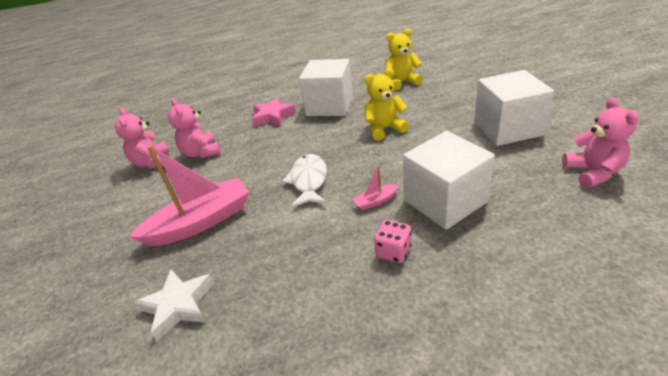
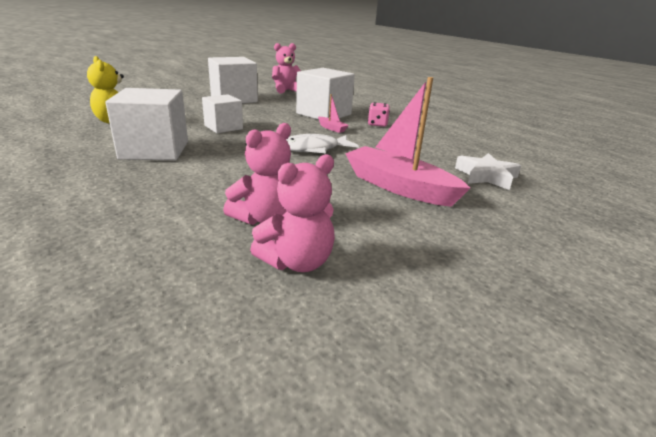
camera: 115 degrees left, 10 degrees down
(273, 116) = (165, 181): pink star -> none
(384, 129) = (223, 127): yellow teddy bear -> white cube

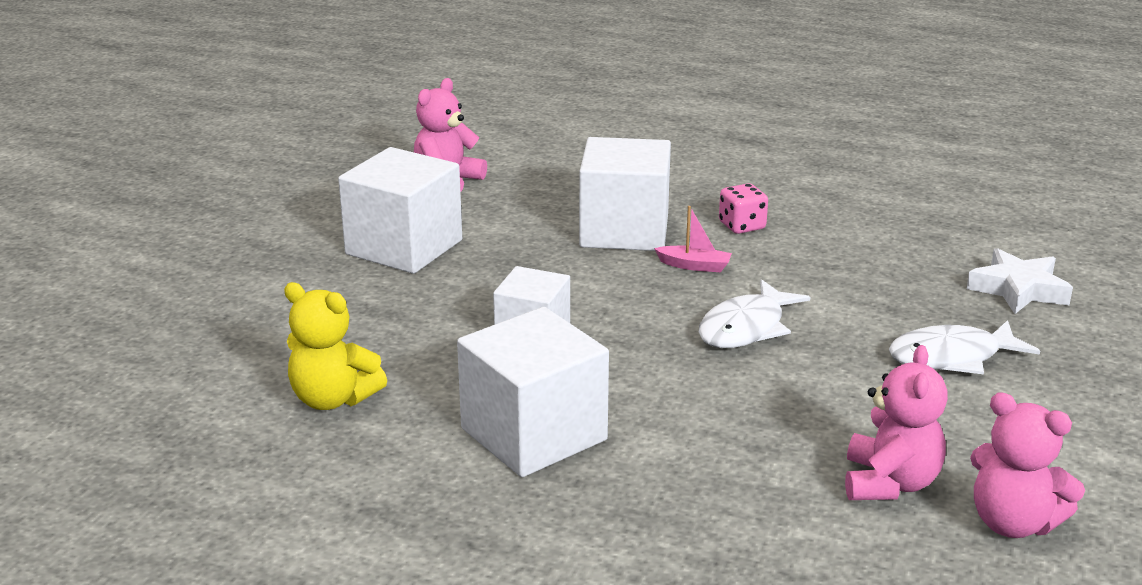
camera: 30 degrees left, 0 degrees up
(297, 262) = (1012, 523): pink teddy bear -> pink teddy bear turned 105 degrees clockwise
(399, 187) = (952, 357): pink boat -> white fish

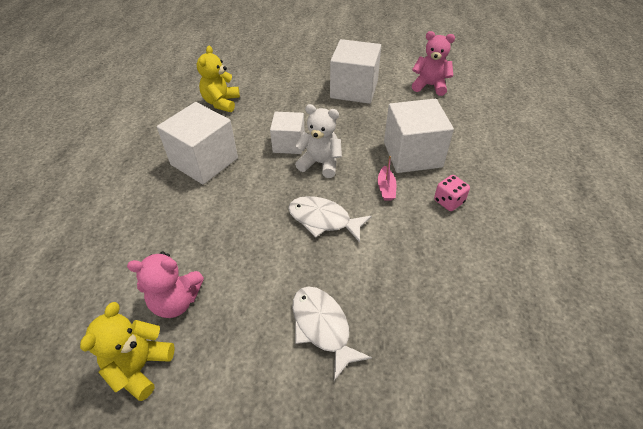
camera: 75 degrees right, 20 degrees up
(605, 311) = (320, 163): none -> white teddy bear
(1012, 523) = (140, 367): pink teddy bear -> yellow teddy bear
(1018, 289) = (439, 369): white star -> none

